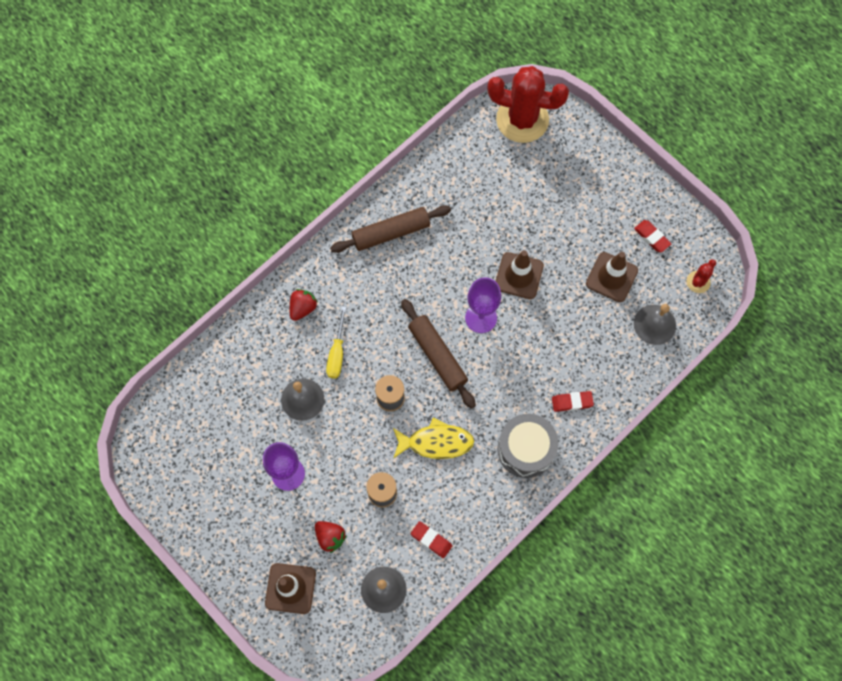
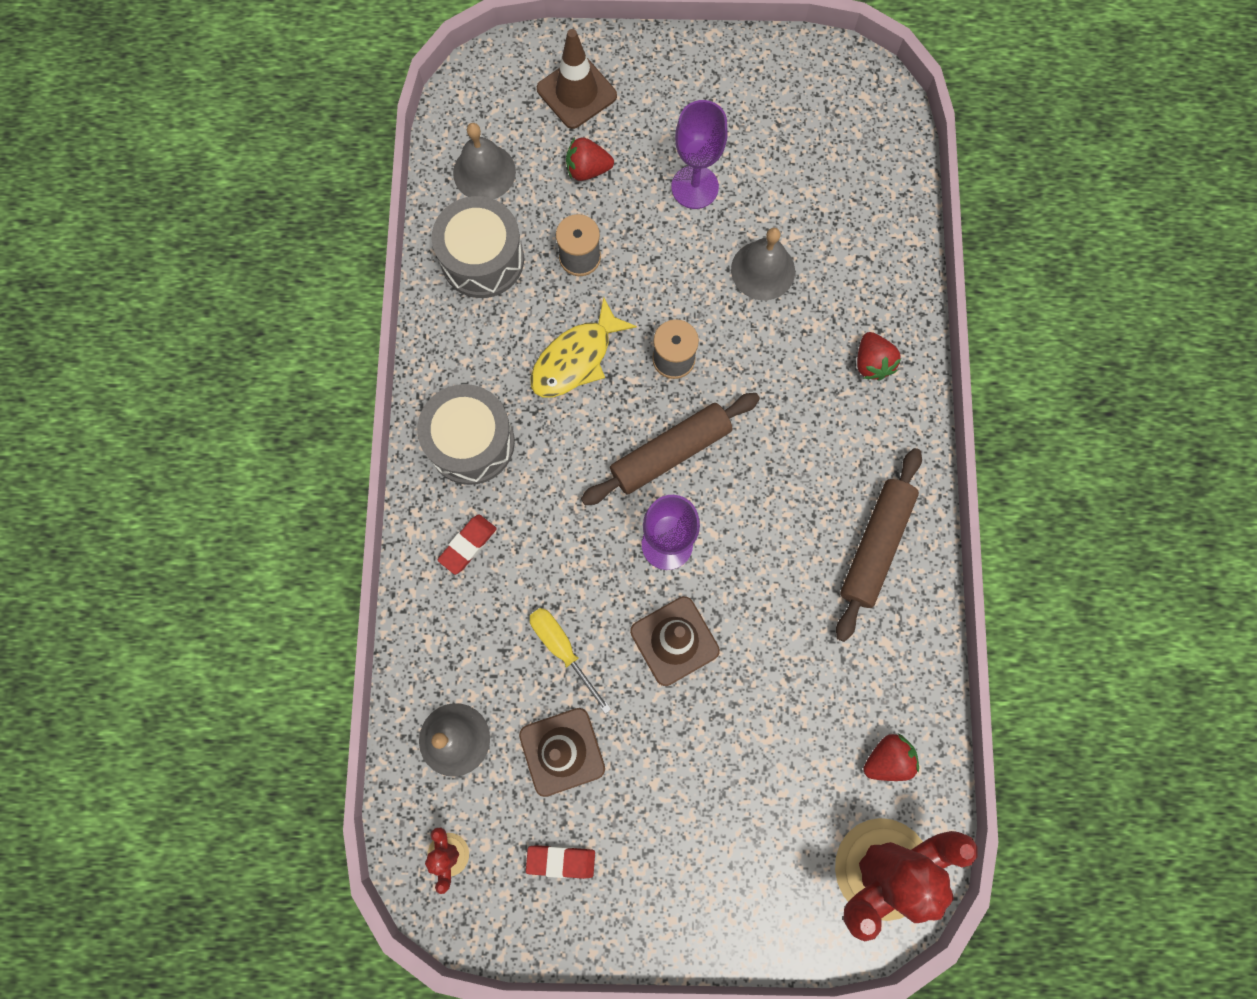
camera: 135 degrees right, 5 degrees up
(337, 353) = (781, 351): yellow screwdriver -> yellow screwdriver (562, 649)
(431, 540) = (482, 259): red eraser -> grey drum
(437, 356) = (670, 452): brown rolling pin -> brown rolling pin turned 45 degrees counterclockwise
(478, 153) = (887, 759): none -> red strawberry

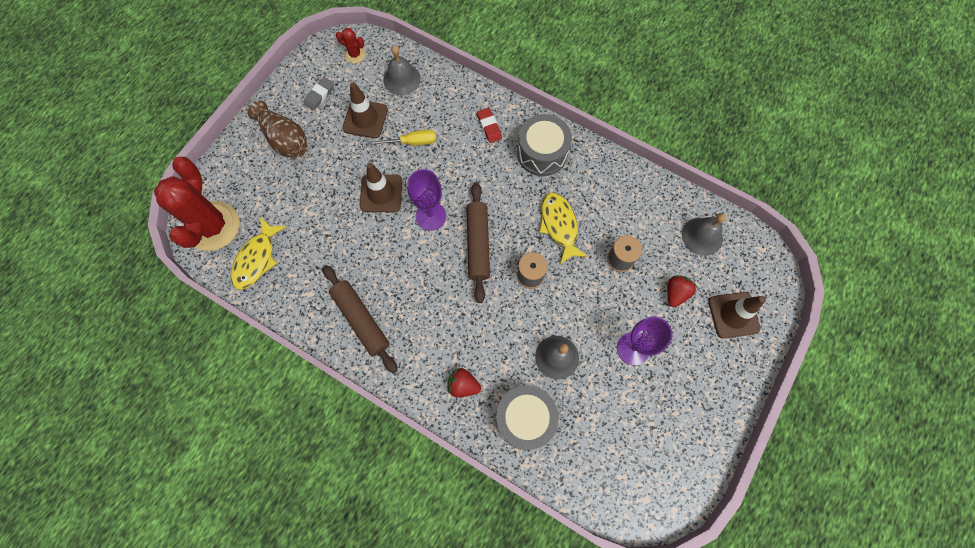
camera: 120 degrees right, 5 degrees down
(482, 259) = (646, 208): grey drum -> grey drum (525, 419)
(561, 860) = (320, 95): red eraser -> grey eraser
(673, 862) = (284, 139): none -> brown vase
(887, 759) = (256, 259): red strawberry -> yellow fish

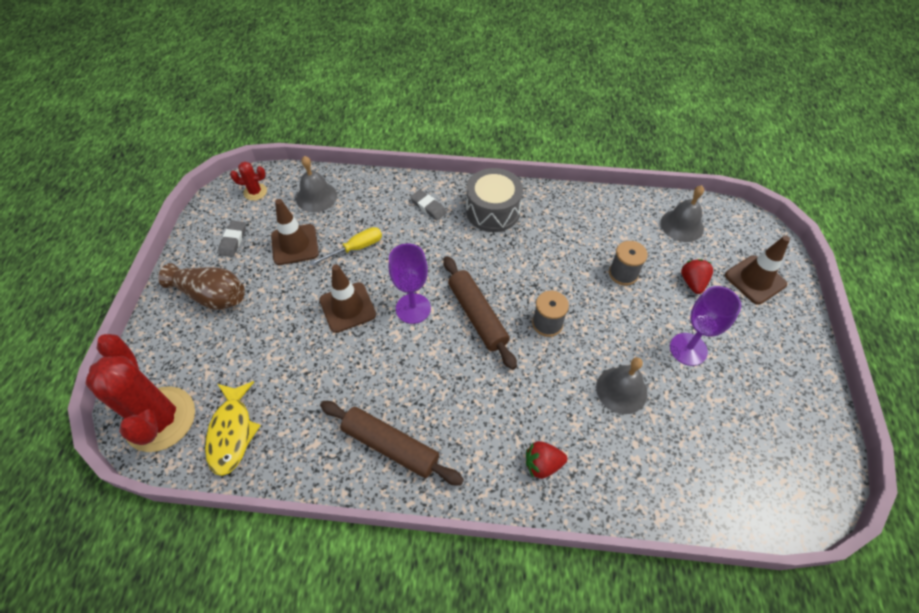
camera: 25 degrees left, 15 degrees down
(489, 127) = (428, 207): red eraser -> grey eraser
(525, 419) = (628, 469): grey drum -> none
(559, 225) = (548, 267): yellow fish -> none

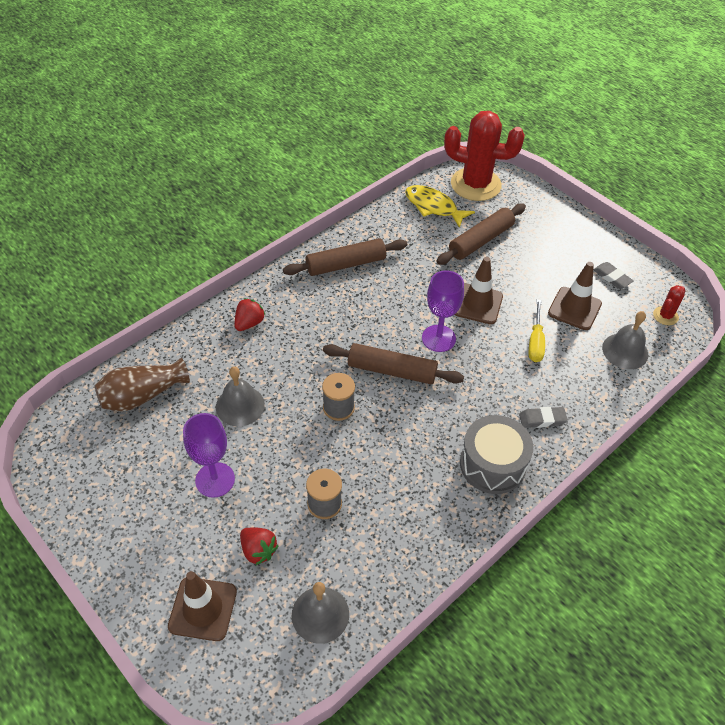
camera: 130 degrees right, 5 degrees down
(211, 295) = (560, 243): brown vase -> brown vase (142, 395)
(257, 356) = (481, 240): none -> brown rolling pin

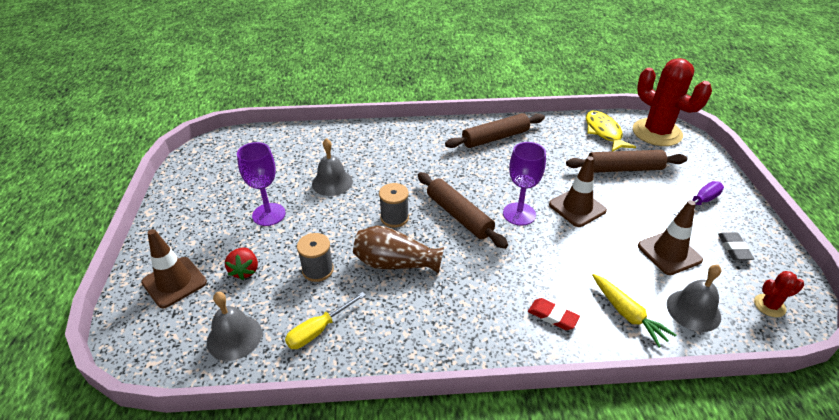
camera: 40 degrees right, 10 degrees down
(142, 395) = (283, 148): brown vase -> brown vase (395, 263)
(249, 323) = (391, 141): red strawberry -> none
(346, 264) = (495, 138): brown rolling pin -> brown rolling pin turned 45 degrees counterclockwise
(492, 464) = (472, 322): grey drum -> none
(535, 341) = (605, 258): yellow screwdriver -> yellow screwdriver (318, 330)
(542, 419) = (552, 316): grey eraser -> red eraser
(560, 244) = (700, 202): none -> purple screwdriver
(588, 383) = (627, 314): none -> yellow carrot

